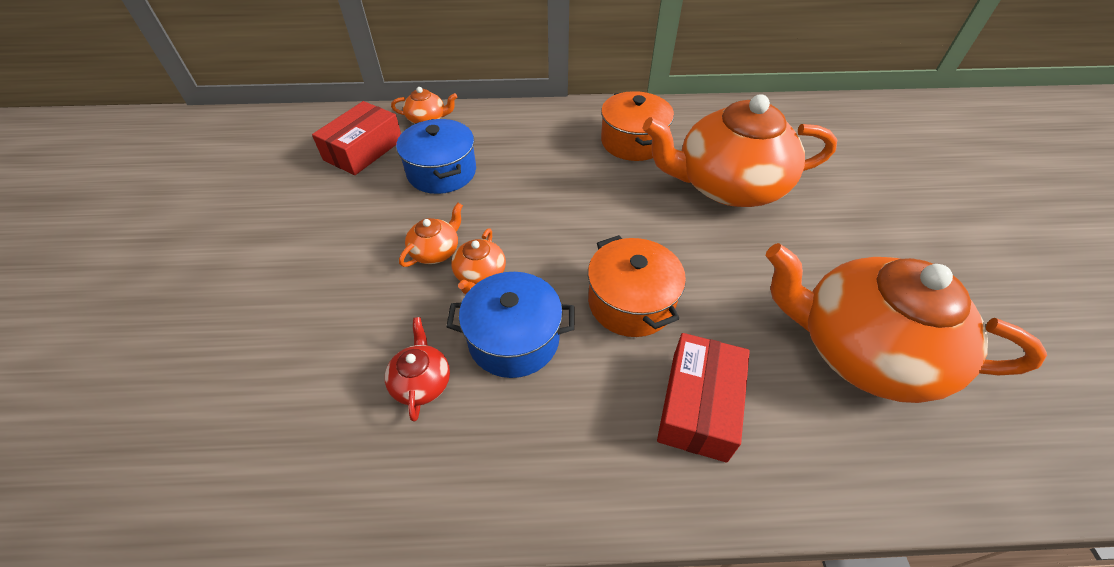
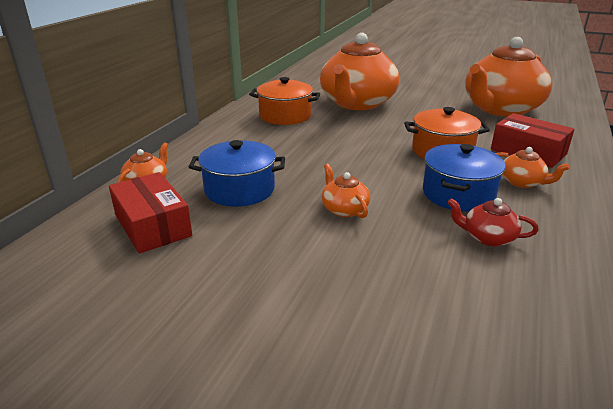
camera: 65 degrees left, 20 degrees down
(480, 275) = (385, 195): orange teapot -> orange teapot (522, 182)

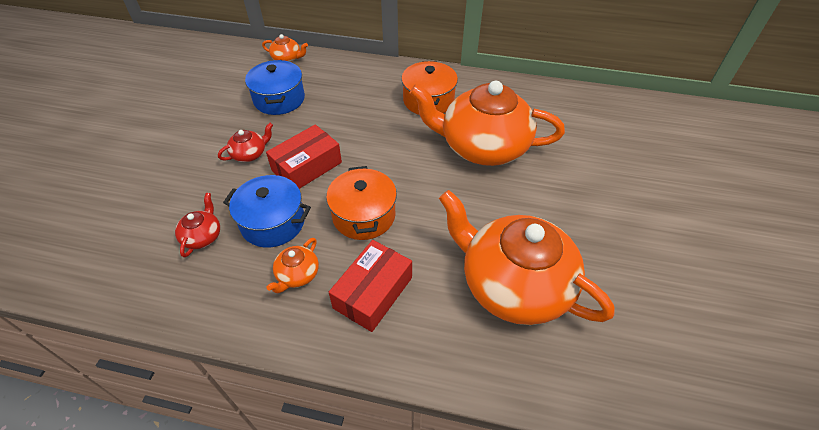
camera: 80 degrees right, 20 degrees up
(153, 225) = (234, 74): red box -> red box (307, 167)
(344, 209) = (250, 154): orange teapot -> red teapot

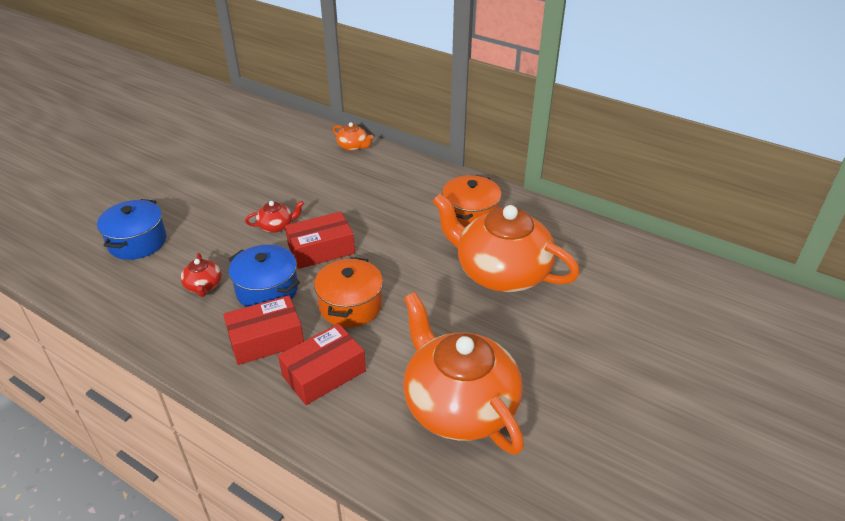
camera: 20 degrees right, 10 degrees down
(203, 236) = (203, 286): red teapot -> red teapot turned 135 degrees clockwise
(279, 99) = (327, 183): blue pot -> blue pot (137, 242)
(297, 275) = (266, 339): orange teapot -> red box

